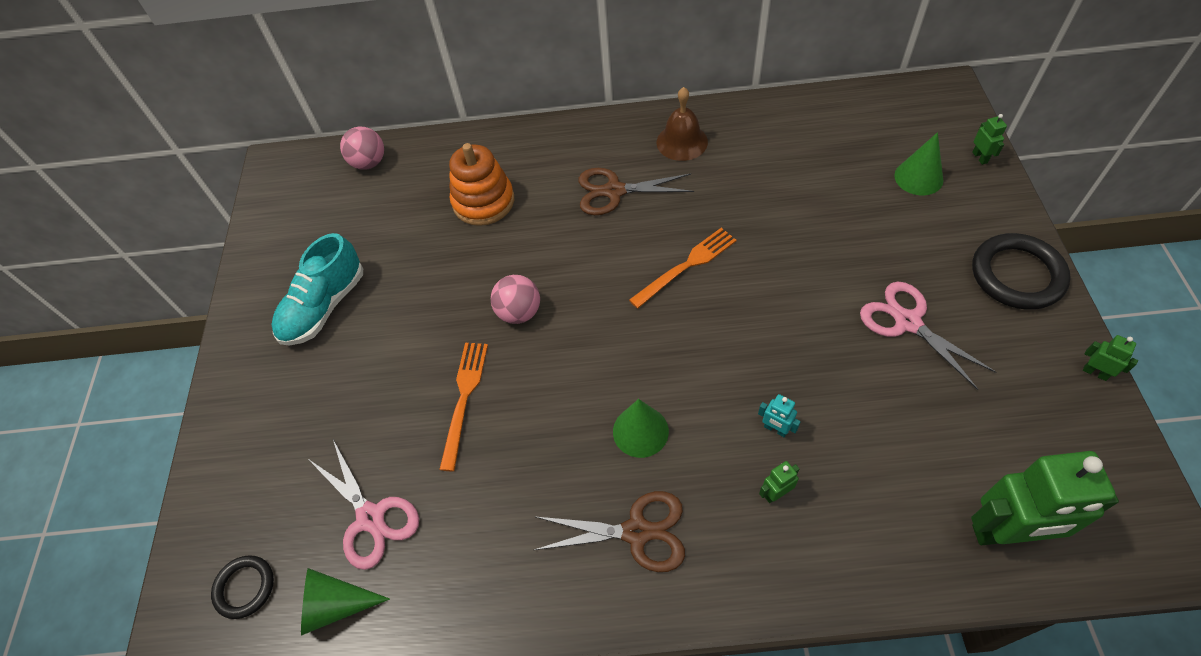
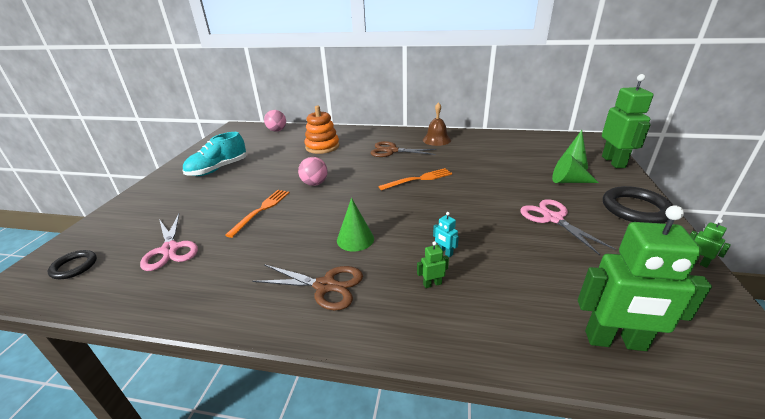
camera: 10 degrees right, 25 degrees down
(336, 605) = (114, 285): green cone -> green cone (569, 181)
(980, 157) = (613, 162): green robot -> green robot, size x2.45

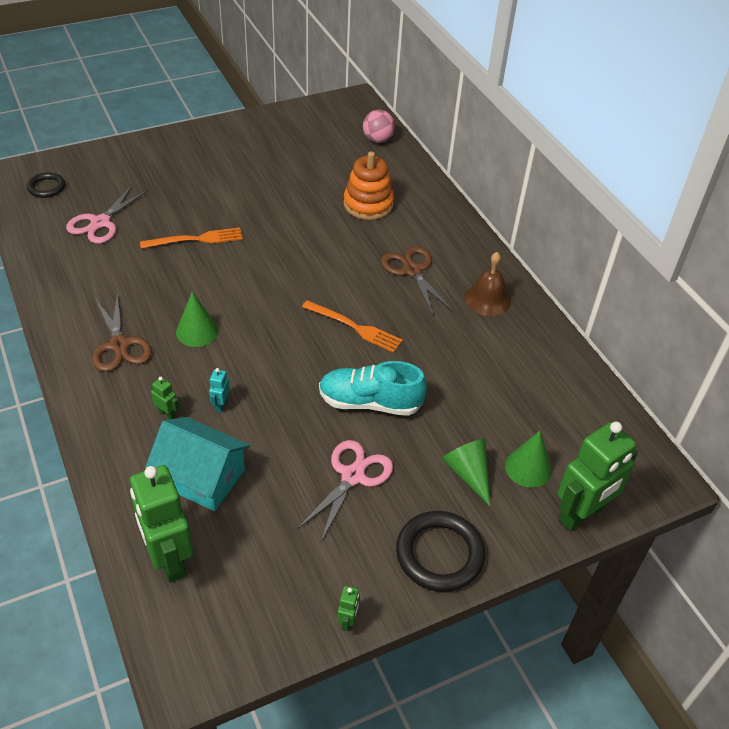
camera: 50 degrees right, 15 degrees up
(218, 169) = (245, 157): turquoise shoe -> turquoise shoe (370, 402)
(315, 183) = (275, 247): pink ball -> none
(519, 288) = (201, 477): none -> turquoise house

